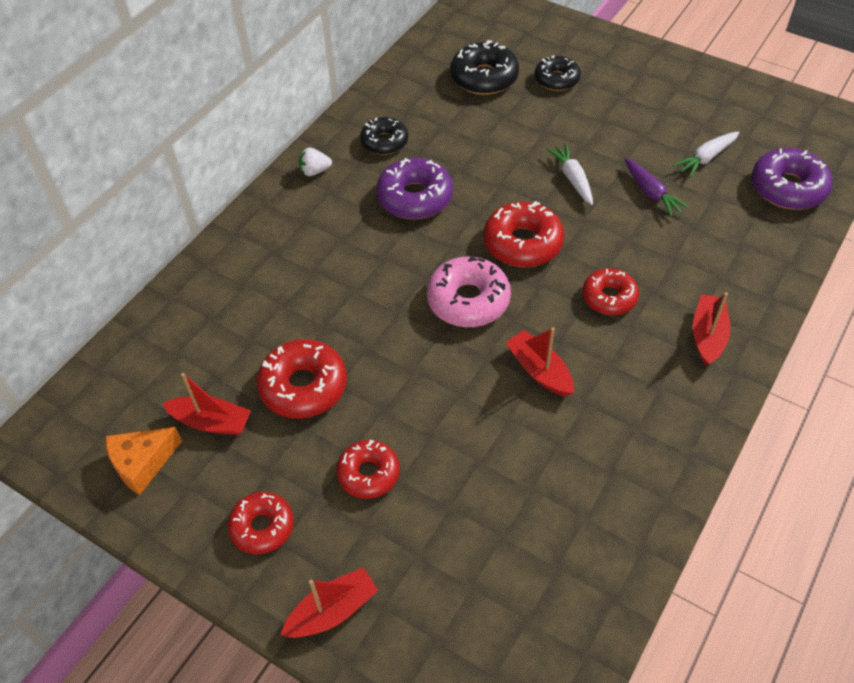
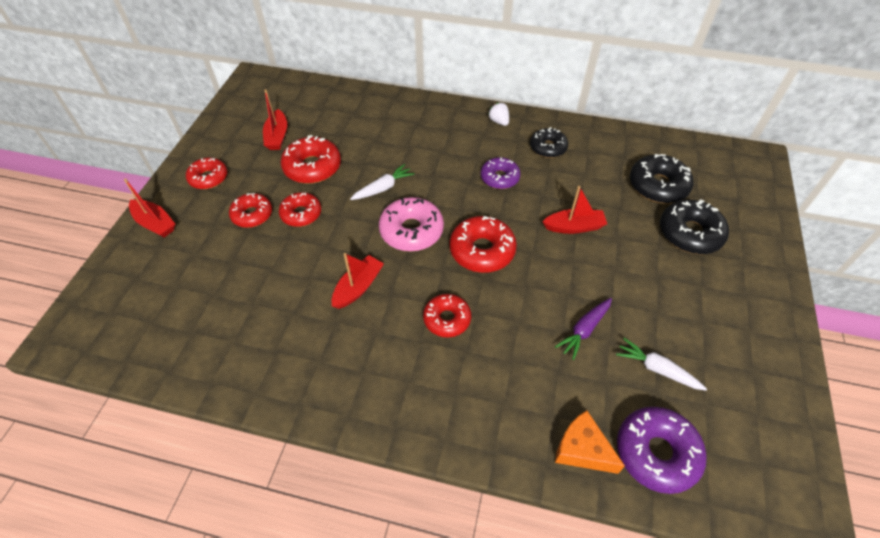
camera: 70 degrees right, 0 degrees up
(142, 463) = (244, 119): orange cheese -> orange cheese (582, 449)
(391, 413) = (301, 214): none -> red donut
(415, 197) = (499, 178): purple donut -> purple donut, size x0.66
(556, 79) = (690, 233): black donut -> black donut, size x1.51
(572, 179) = (571, 269): white carrot -> white carrot (383, 188)
(707, 336) = (429, 401): red boat -> red boat (574, 227)

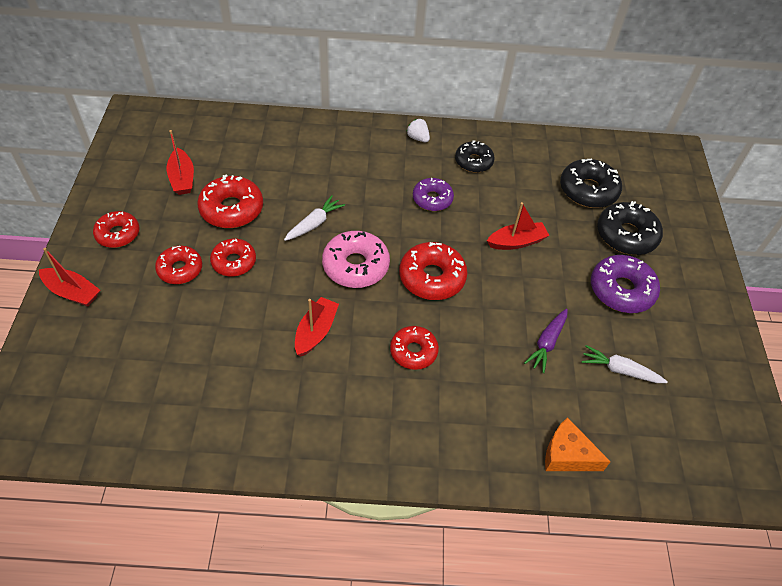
camera: 15 degrees left, 0 degrees up
(656, 453) = (633, 446): purple donut -> purple donut (621, 290)

